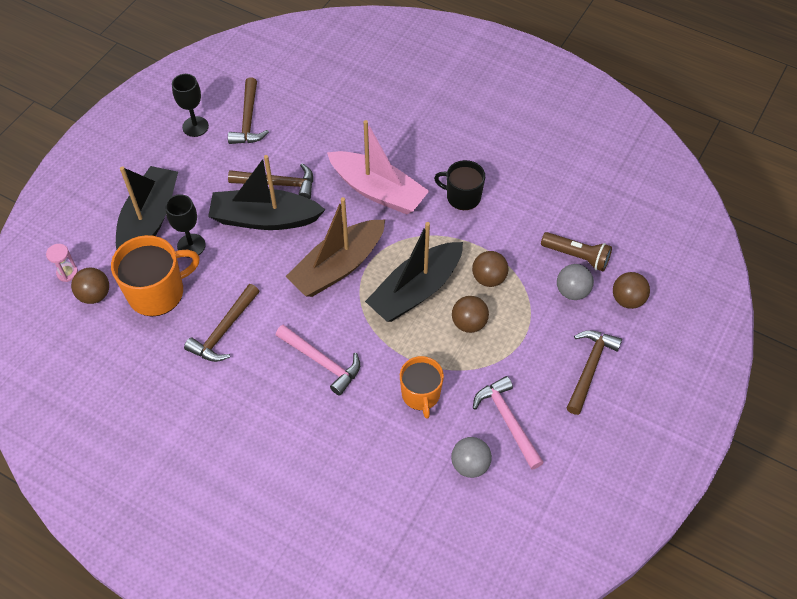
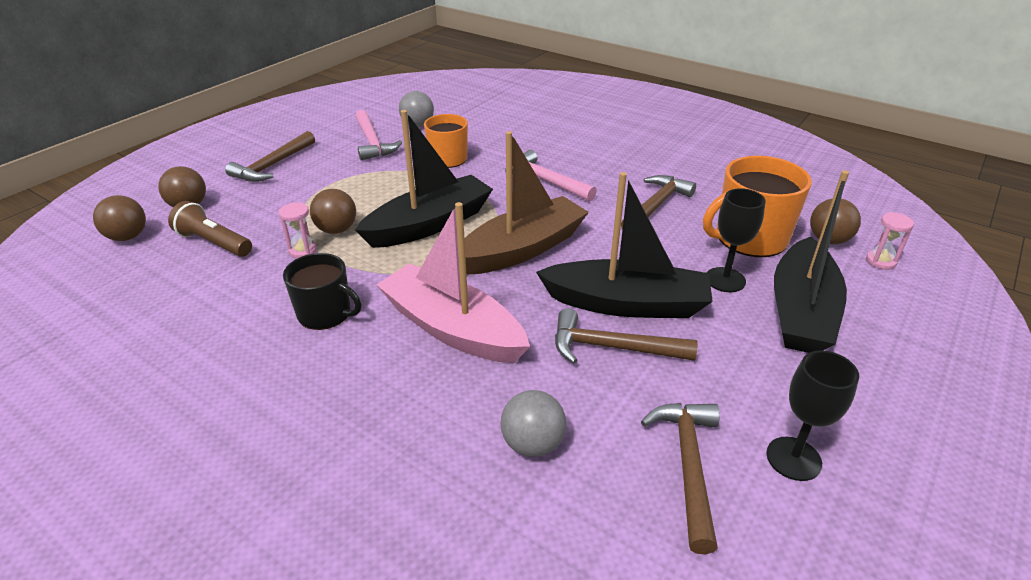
camera: 175 degrees left, 20 degrees down
(469, 323) = (379, 198): brown ball -> brown ball (127, 237)
(504, 253) = (303, 251): none -> pink hourglass
(572, 291) = (245, 215): grey ball -> grey ball (532, 444)

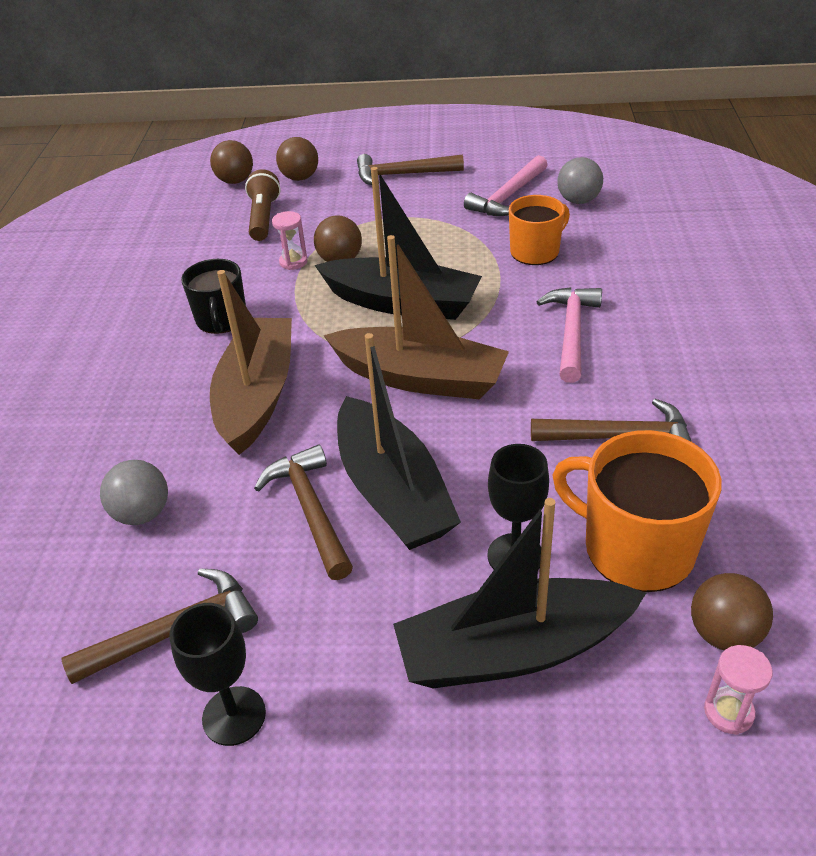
camera: 60 degrees right, 5 degrees up
(452, 328) = (257, 395): pink boat -> brown boat

